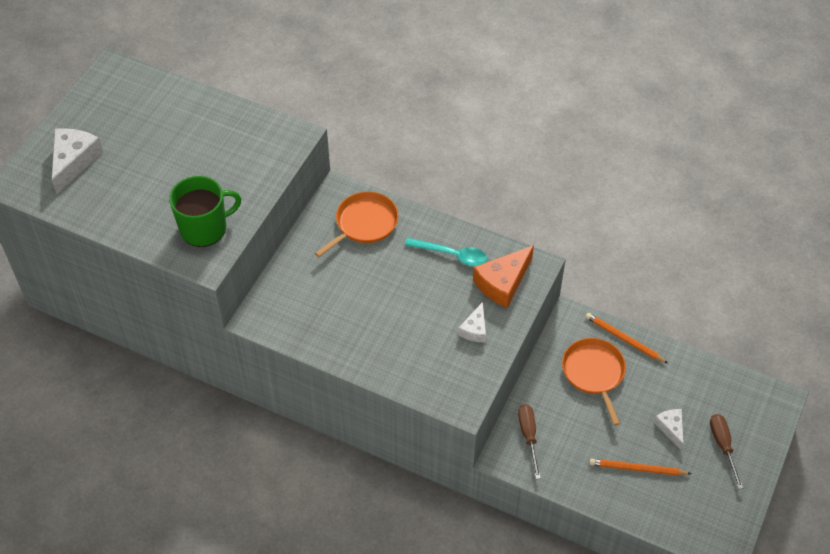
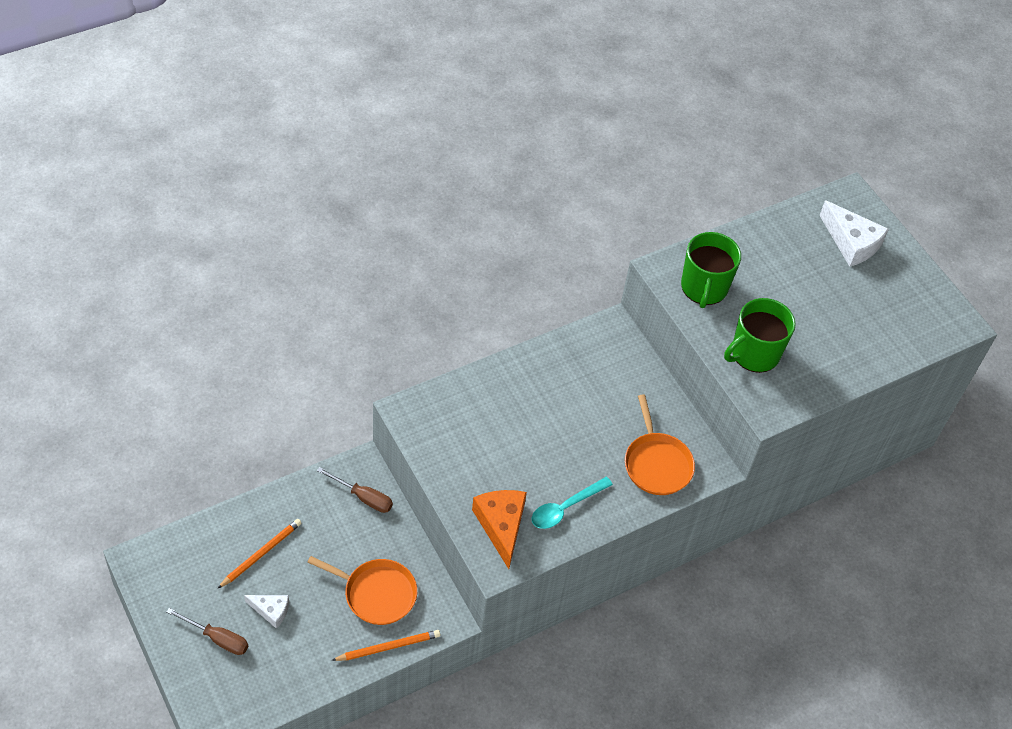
camera: 120 degrees right, 0 degrees up
(247, 167) = (754, 353): none -> green mug
(475, 329) = (471, 470): white cheese -> none

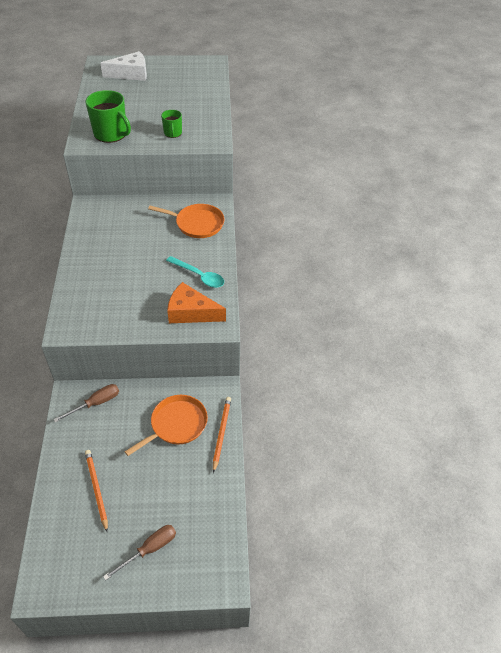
camera: 60 degrees left, 5 degrees down
(271, 611) = (149, 500): white cheese -> none
(565, 508) = (199, 276): turquoise spoon -> turquoise spoon turned 45 degrees counterclockwise
(754, 353) = (173, 133): green mug -> green mug, size x0.55

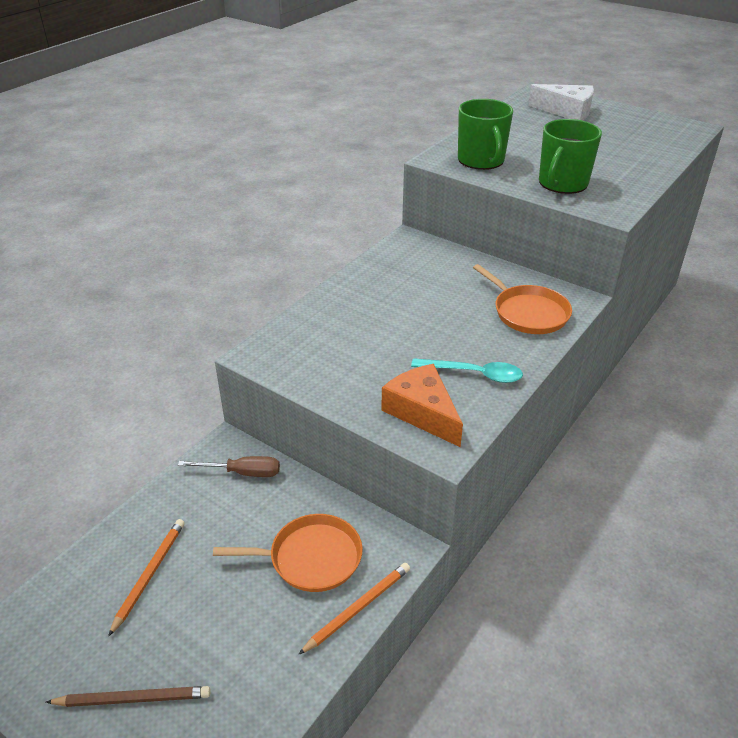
camera: 40 degrees right, 10 degrees down
(149, 549) = (133, 698): brown screwdriver -> brown pencil
(173, 133) = (562, 183): green mug -> green mug, size x1.82
(199, 276) = (474, 374): turquoise spoon -> turquoise spoon turned 60 degrees counterclockwise

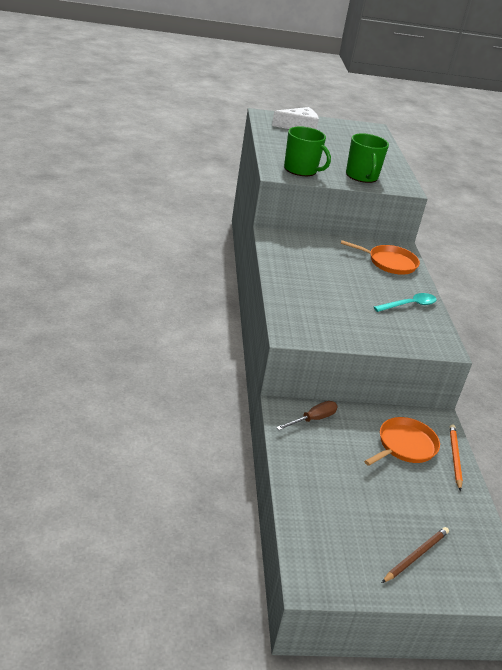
camera: 45 degrees left, 5 degrees down
(149, 574) = (340, 496): orange pencil -> none
(422, 412) = (413, 334): orange cheese -> none

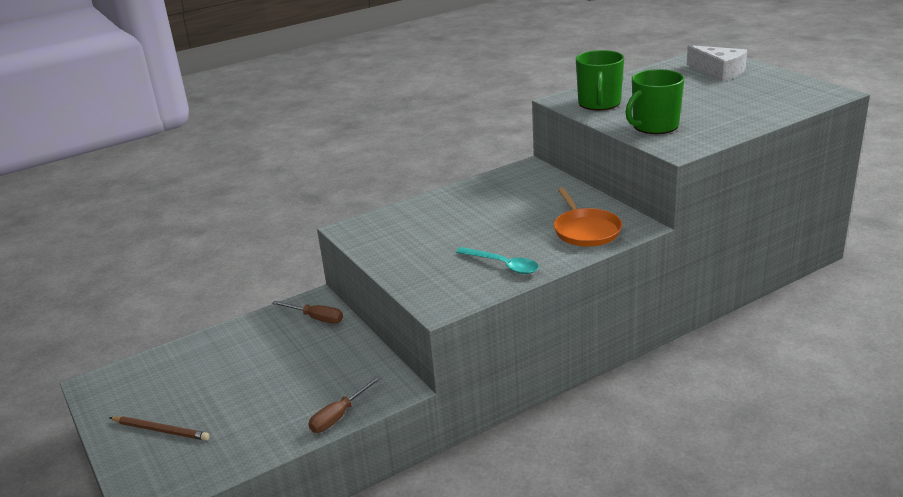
camera: 70 degrees right, 5 degrees down
(404, 445) = (327, 379): orange pan -> none
(454, 457) = (339, 416): orange pencil -> brown screwdriver

